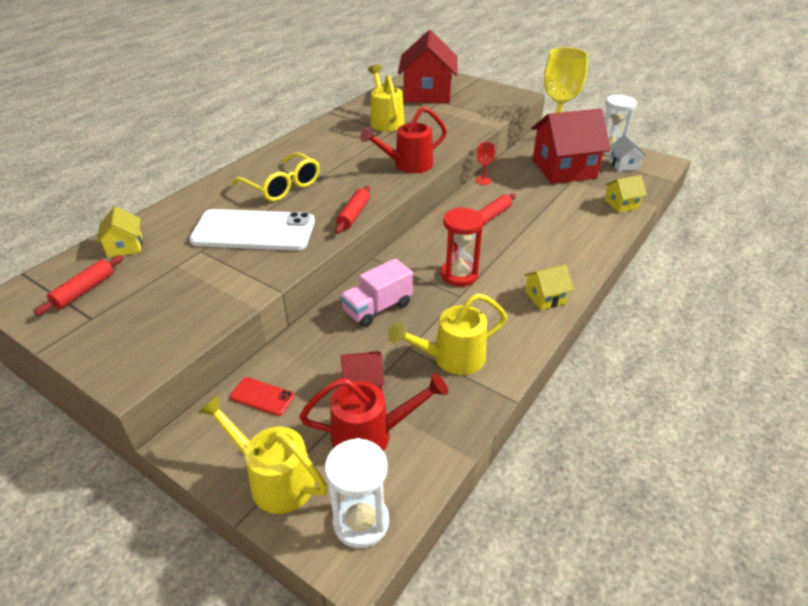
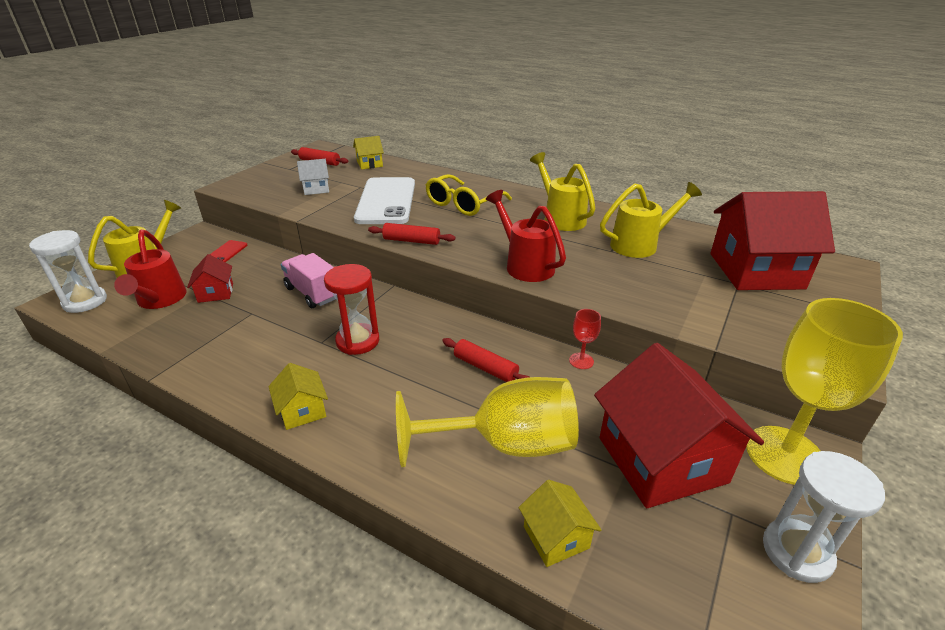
camera: 85 degrees right, 5 degrees down
(452, 358) = (227, 338): yellow watering can -> yellow watering can (561, 218)
(562, 213) = (506, 444): none -> yellow goblet
(623, 165) = (730, 570): white house -> white house (316, 189)

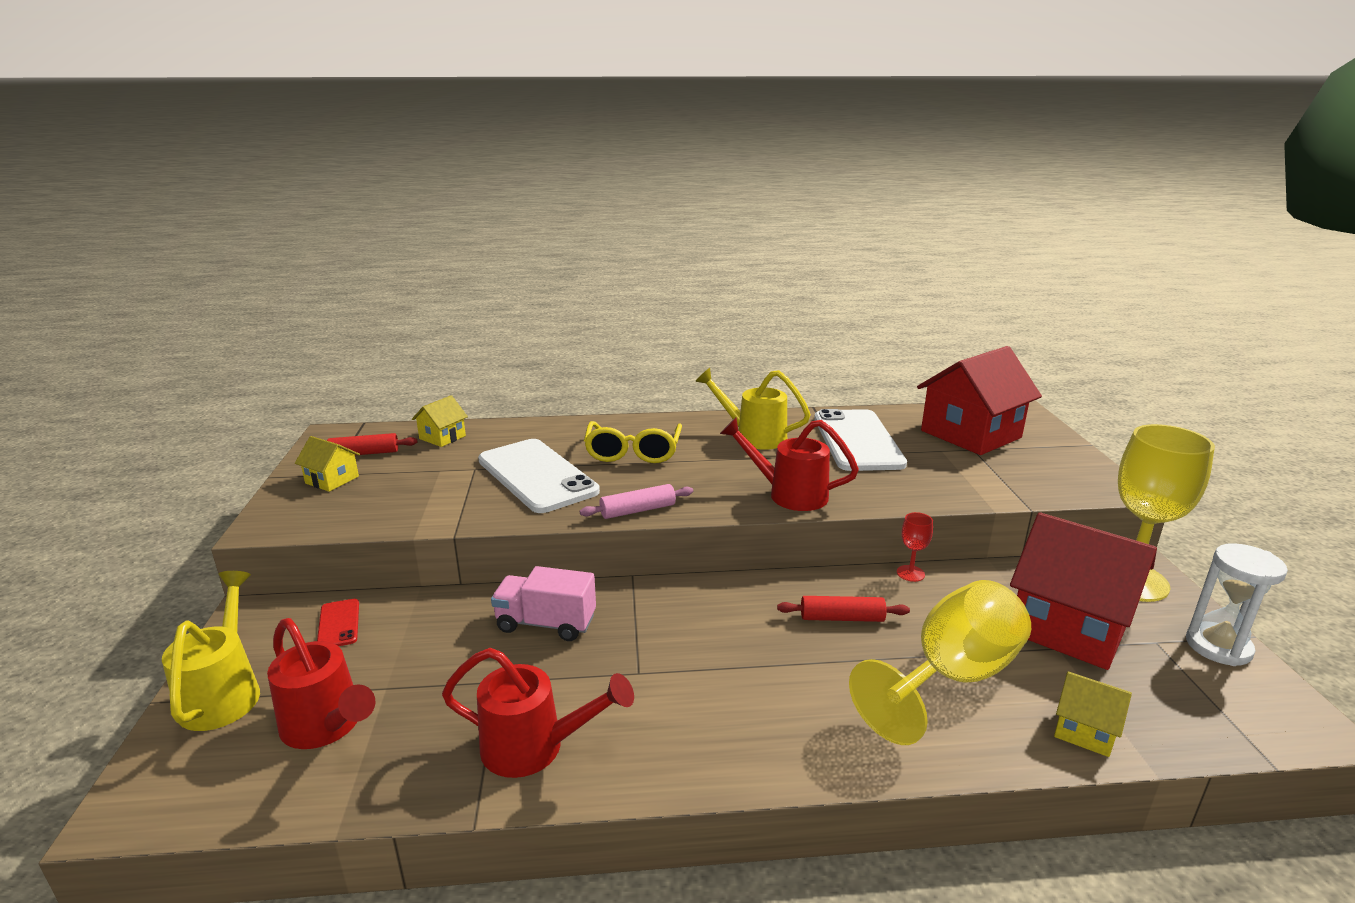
camera: 35 degrees left, 10 degrees down
(85, 302) = (186, 787): white hourglass -> none
(215, 293) = (405, 679): red house -> none
(221, 355) = (533, 747): none -> red watering can
(302, 411) = (726, 753): yellow house -> yellow house (332, 480)
(316, 189) = (416, 488): white house -> none
(358, 341) = (679, 652): red hourglass -> none
(411, 241) = (637, 510): red rolling pin -> pink rolling pin
(639, 245) = (857, 440): yellow watering can -> white phone

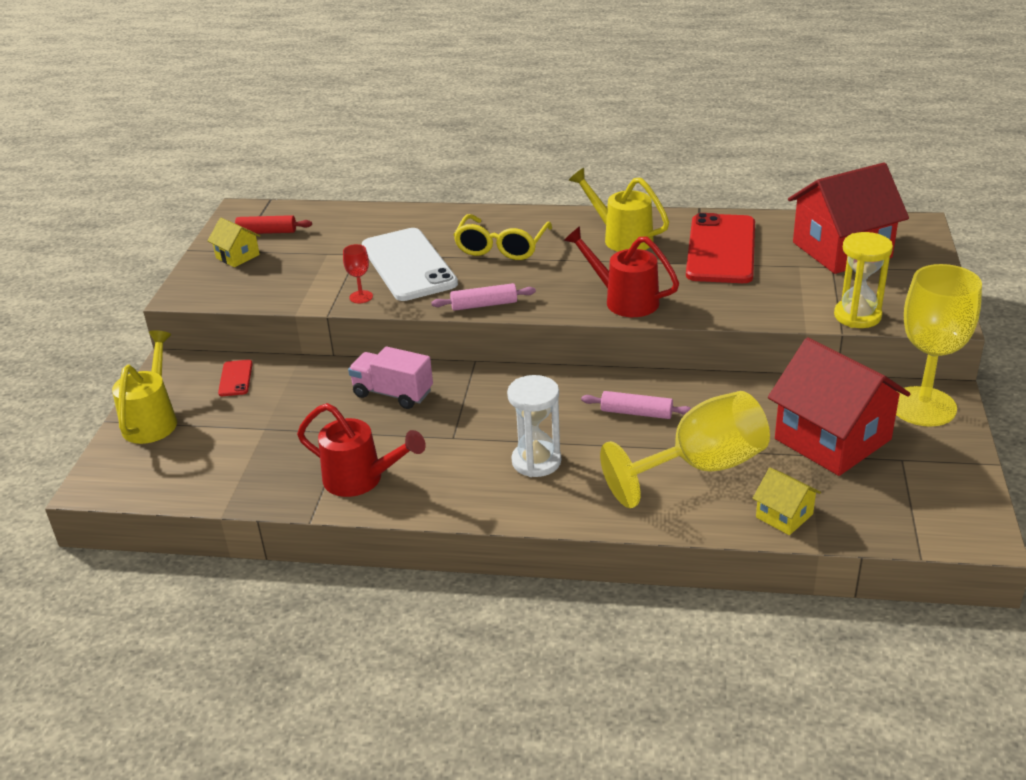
camera: 15 degrees right, 10 degrees up
(326, 726) = (221, 450): red watering can -> none
(442, 437) = (336, 220): yellow house -> none
(841, 618) = (636, 413): red rolling pin -> pink rolling pin
(857, 440) = (721, 249): white phone -> red phone
(910, 573) = (719, 381): red goblet -> red goblet (361, 297)
(1033, 492) = (857, 316): none -> yellow hourglass
(1218, 647) = (956, 469): white hourglass -> white hourglass (536, 461)

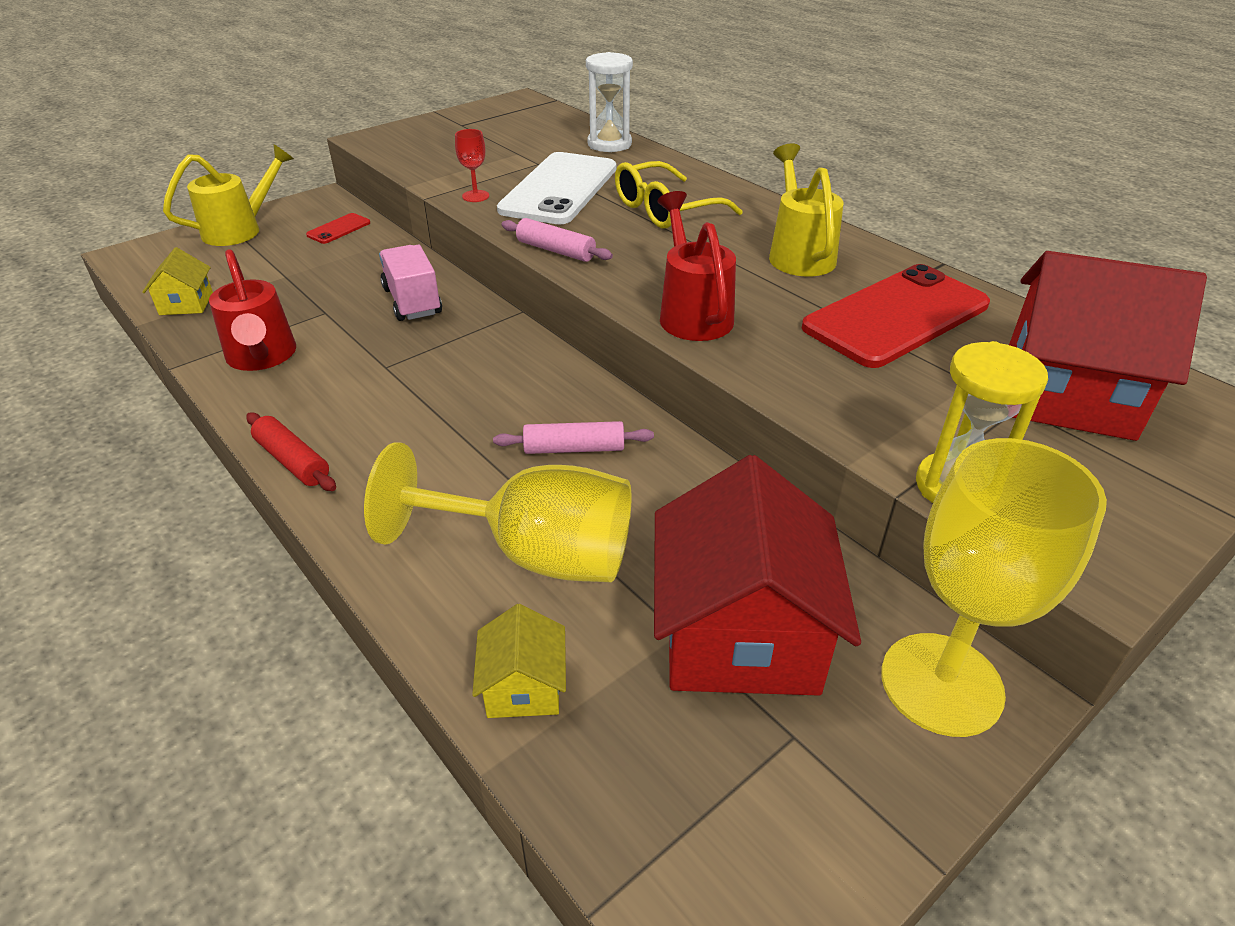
camera: 40 degrees right, 5 degrees up
(237, 256) = (454, 128): yellow house -> yellow house (186, 304)
(267, 232) = (507, 121): red rolling pin -> red rolling pin (292, 461)
(536, 461) = (405, 434): white hourglass -> white hourglass (609, 144)
(636, 413) = (574, 448): pink rolling pin -> pink rolling pin turned 60 degrees counterclockwise

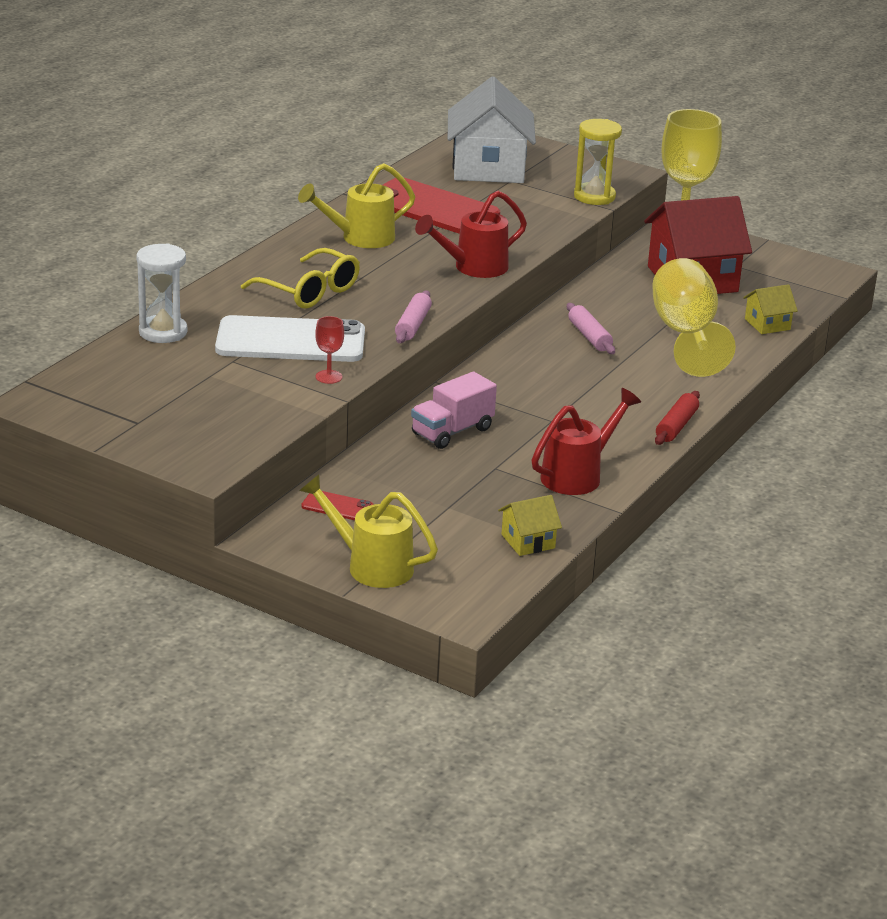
camera: 110 degrees left, 10 degrees down
(1067, 394) = (488, 168): red house -> white house

